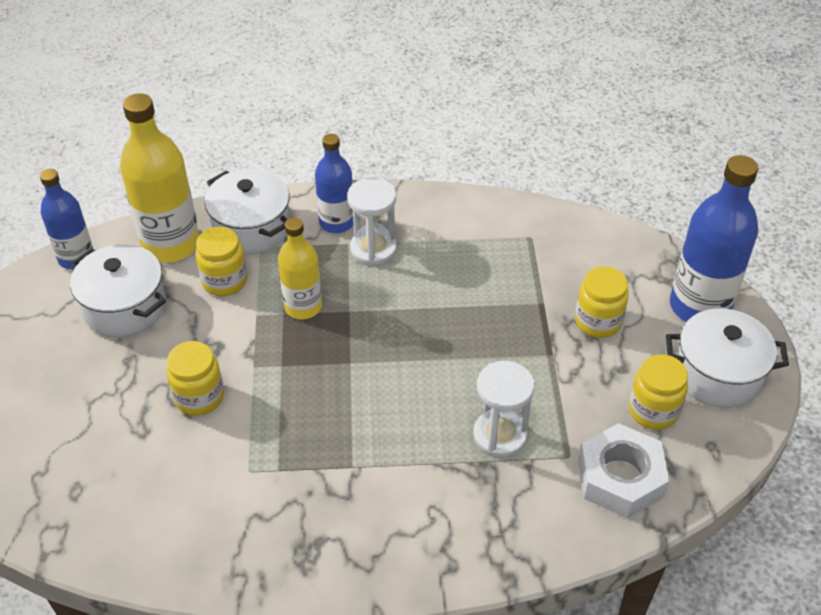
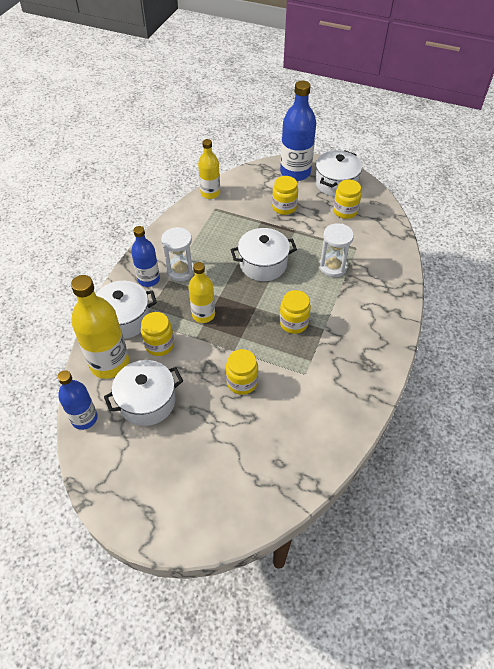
camera: 65 degrees left, 5 degrees up
(343, 422) = (293, 323): none -> yellow jar
(446, 340) = (263, 264): none -> white pot
(561, 219) = (210, 193): none -> yellow bottle
(620, 478) = (375, 236): white nut -> none

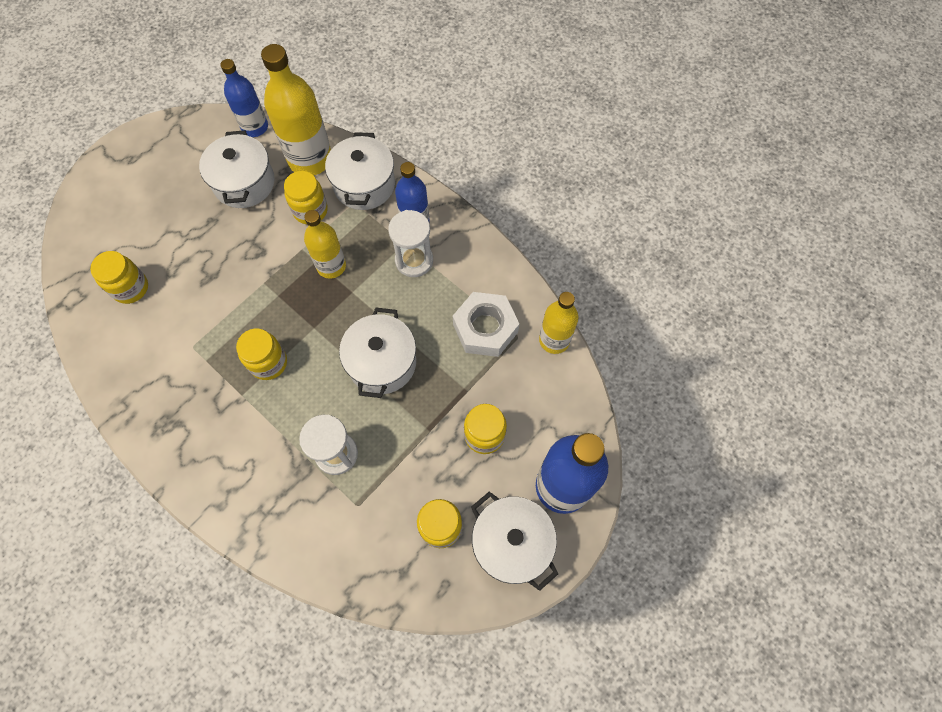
camera: 110 degrees right, 15 degrees up
(216, 223) = (485, 328): none -> white nut
(242, 382) = (218, 277): yellow jar -> yellow jar (130, 288)

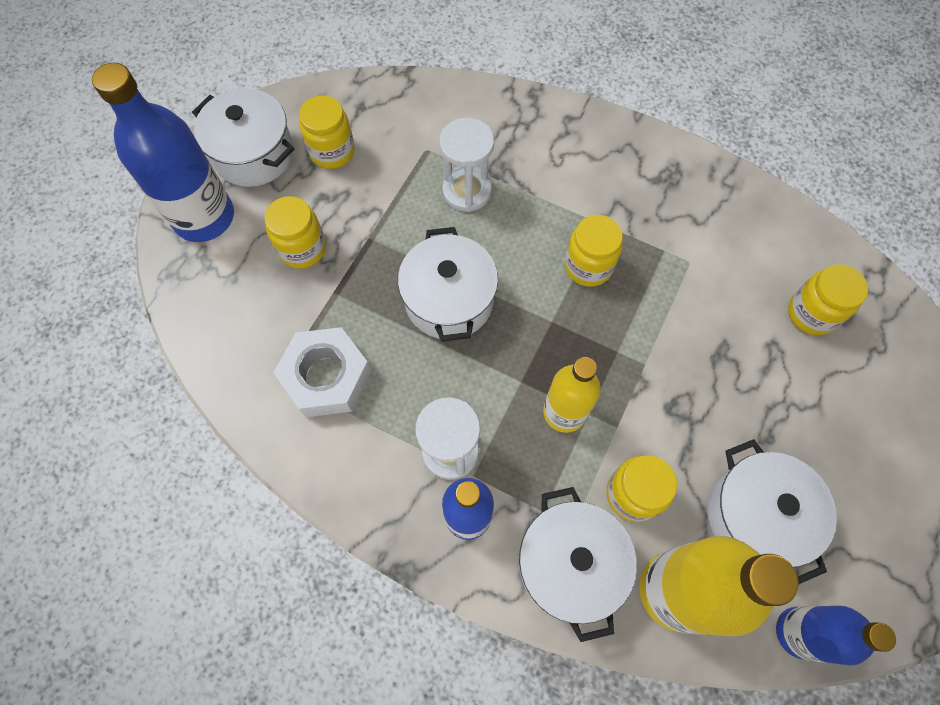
camera: 165 degrees right, 0 degrees up
(554, 340) = (230, 384): yellow bottle -> none

